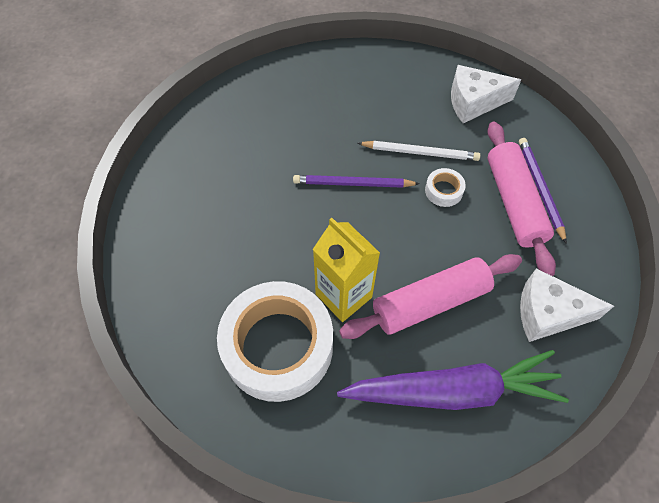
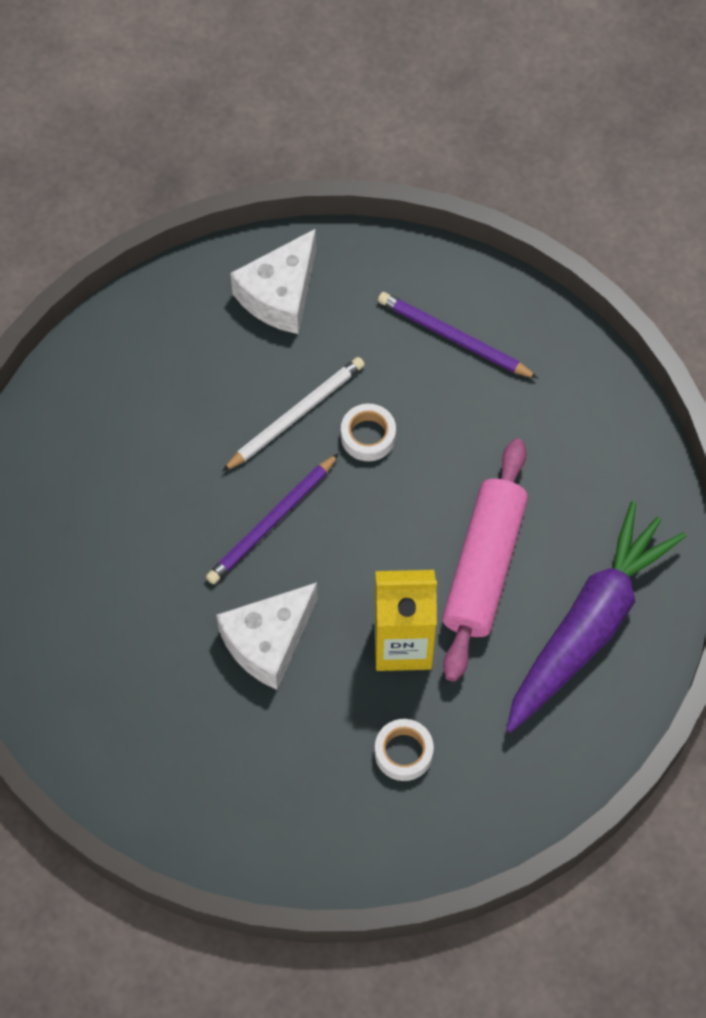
camera: 50 degrees left, 5 degrees up
(278, 346) = (403, 752): white tape -> white tape, size x0.40
(514, 203) = (447, 380): pink rolling pin -> none
(548, 313) = (591, 468): white cheese -> white cheese (268, 642)

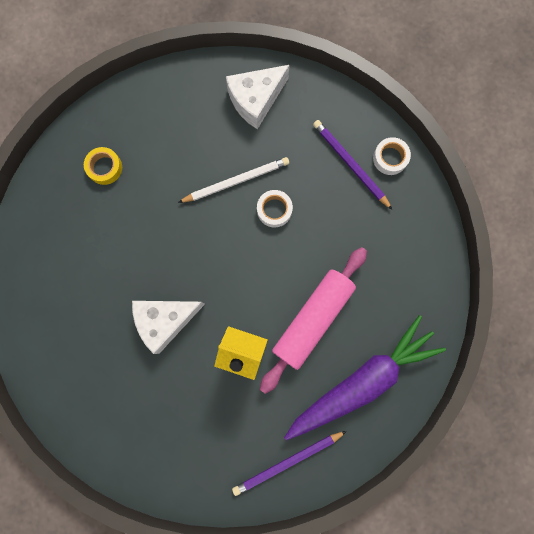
camera: 20 degrees right, 15 degrees up
(91, 461) = (105, 168): none -> yellow tape
(272, 522) = (196, 245): purple pencil -> purple pencil (287, 462)
(403, 752) = (219, 422): white tape -> white tape (390, 158)

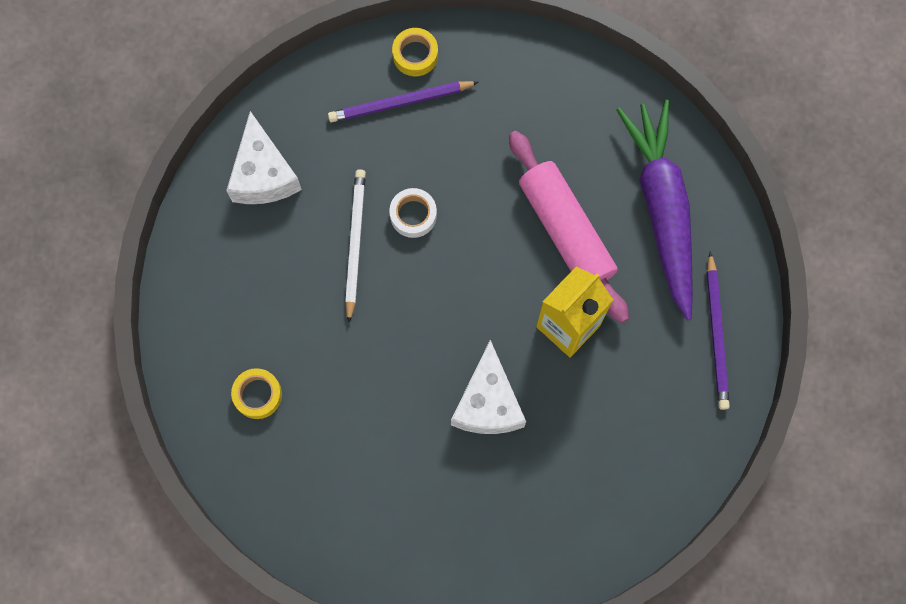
camera: 65 degrees left, 5 degrees down
(390, 158) = (415, 55): white tape -> yellow tape

